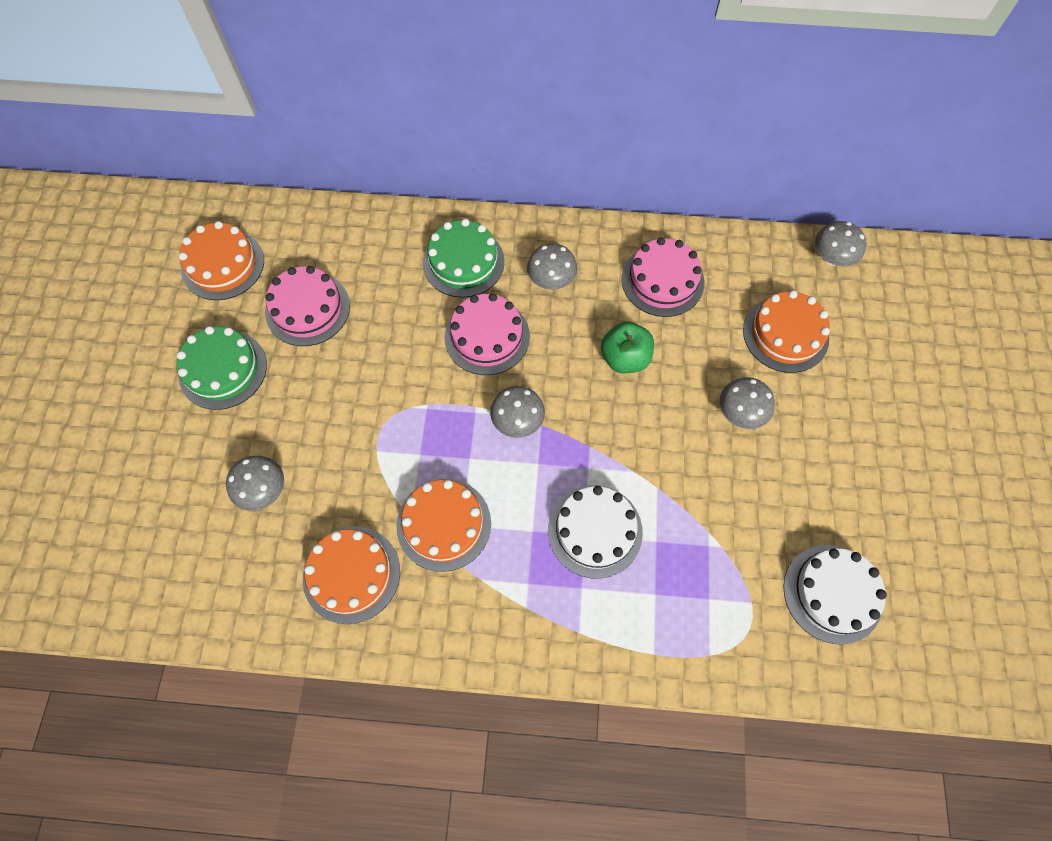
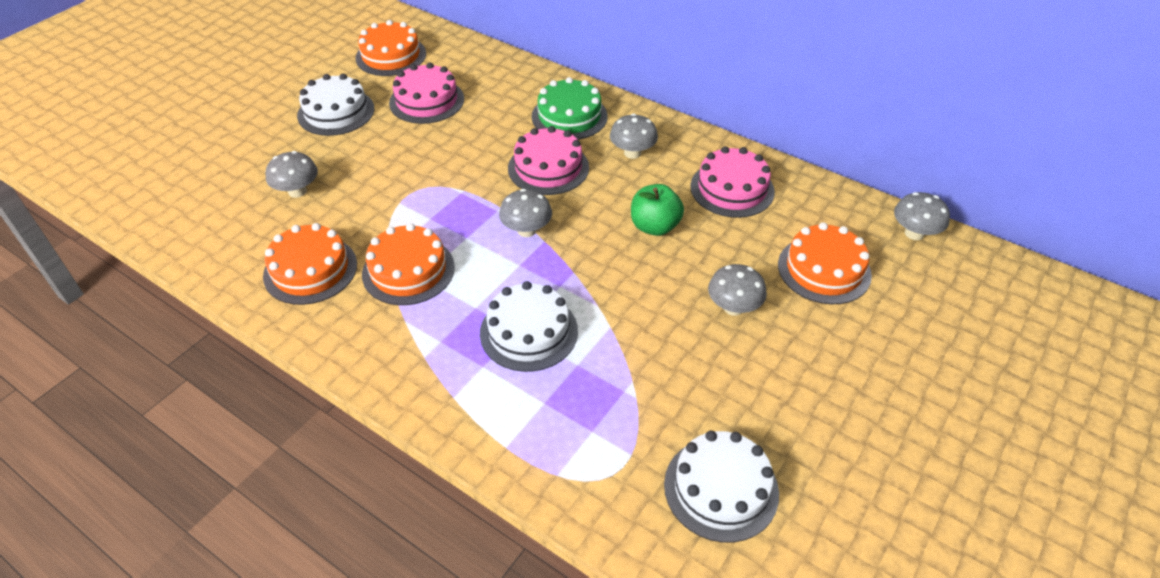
camera: 30 degrees right, 20 degrees down
(223, 369) = (336, 112): green cake -> white cake

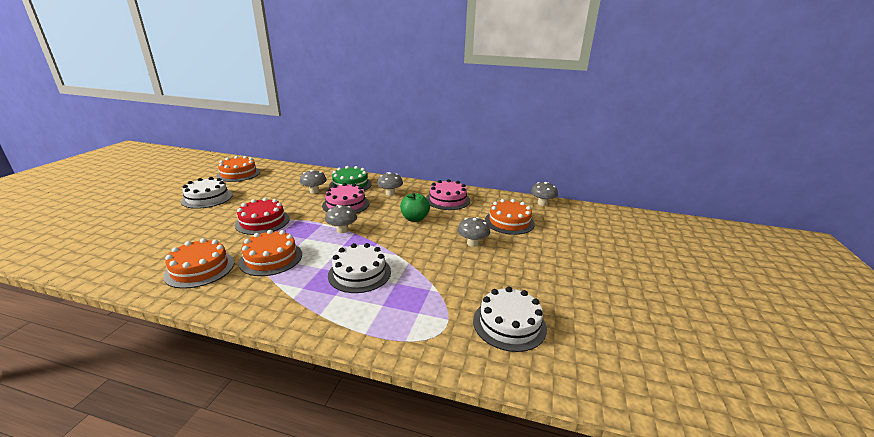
camera: 20 degrees left, 20 degrees down
(297, 191) = (185, 234): grey mushroom -> grey mushroom (314, 191)
(409, 185) = (262, 222): none -> red cake
(426, 101) = (265, 188): pink cake -> none

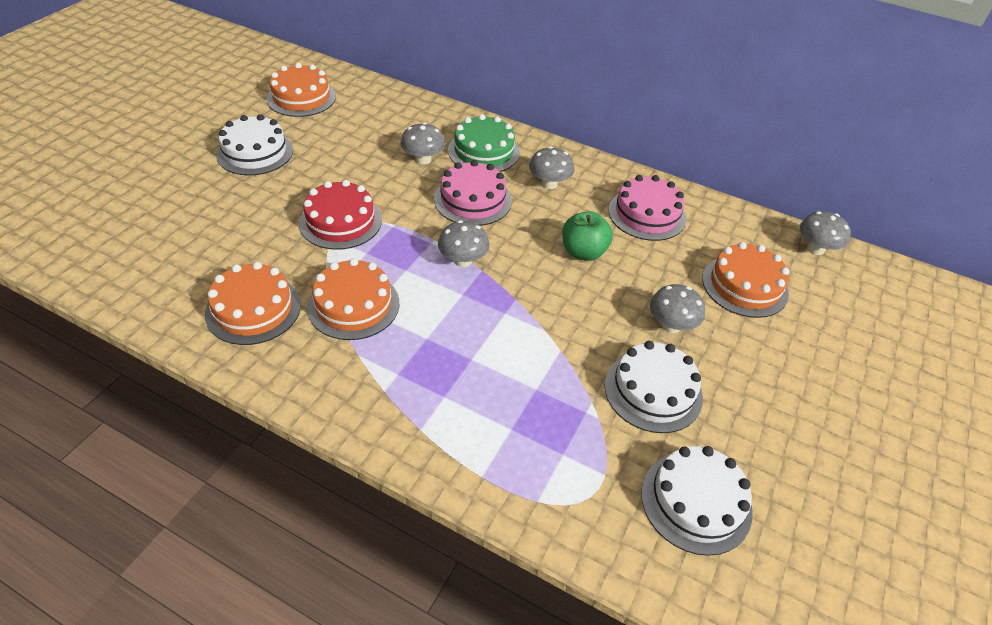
camera: 10 degrees right, 20 degrees up
(359, 273) = (483, 359): white cake -> white cake (653, 391)

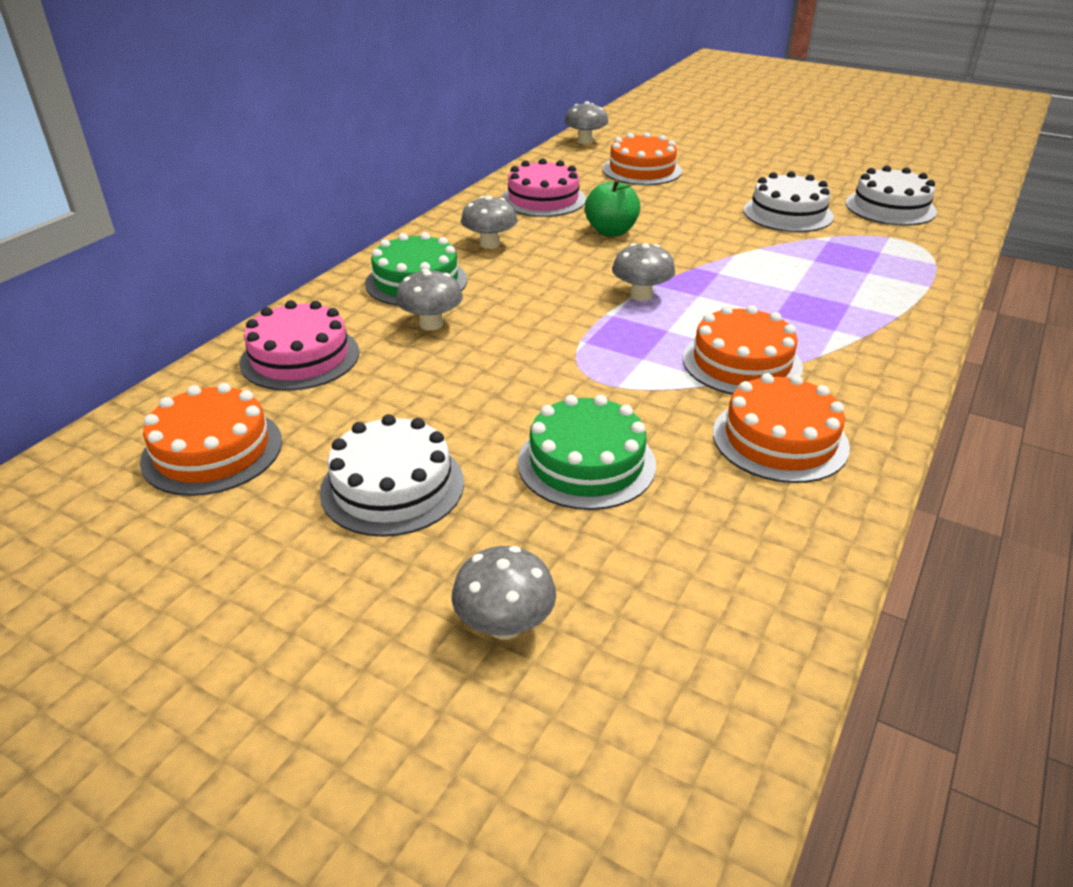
camera: 85 degrees left, 10 degrees down
(254, 220) = (586, 463): none -> green cake
(340, 221) = (580, 383): red cake -> none
(473, 200) = (524, 289): pink cake -> pink cake (300, 357)
(671, 325) = (704, 201): grey mushroom -> grey mushroom (505, 625)

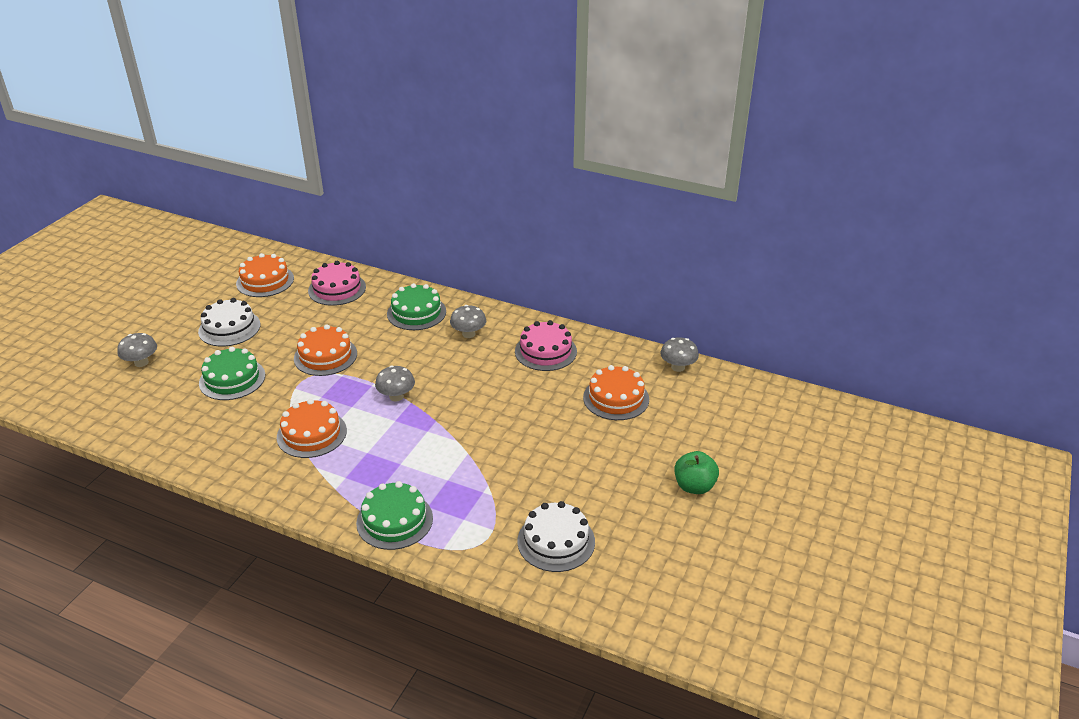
camera: 85 degrees right, 0 degrees up
(431, 324) = (366, 323): grey mushroom -> none
(611, 231) = (491, 383): green apple -> green apple (694, 486)
(780, 439) = (236, 442): orange cake -> orange cake (325, 356)
(788, 213) = (534, 475): white cake -> none
(904, 293) = (394, 520): none -> green cake

